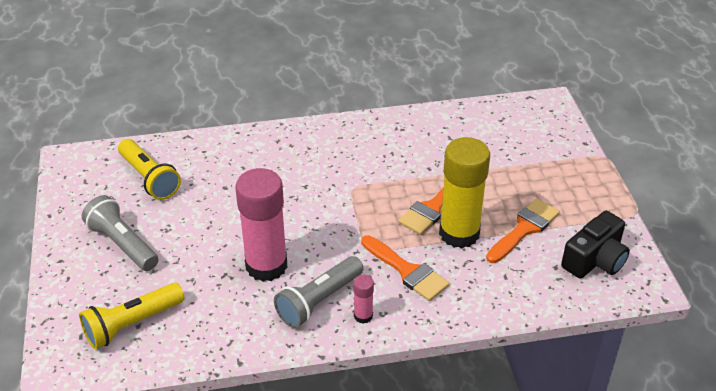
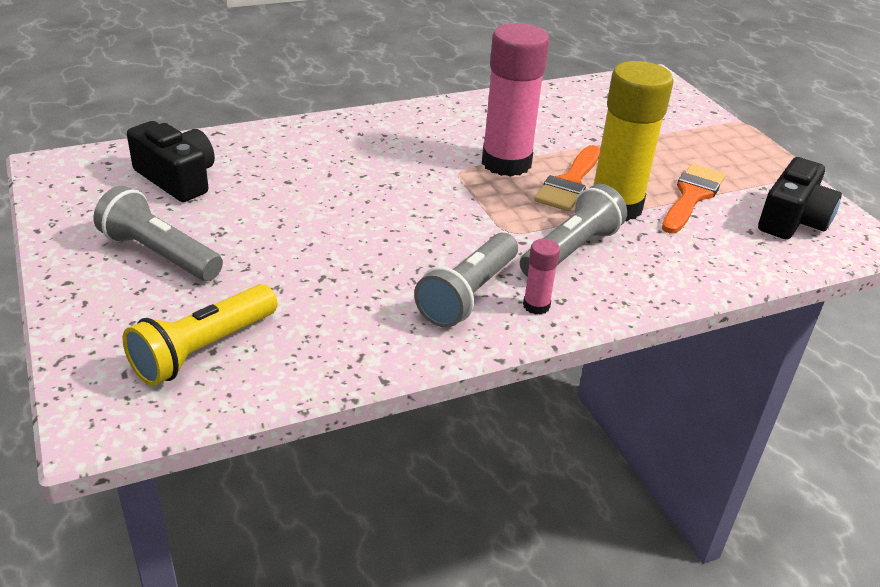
camera: 15 degrees left, 5 degrees down
(149, 178) = (177, 179): yellow flashlight -> black camera
(266, 265) = (378, 261): pink glue stick -> pink glue stick (506, 163)
(407, 271) = (571, 251): orange brush -> grey flashlight

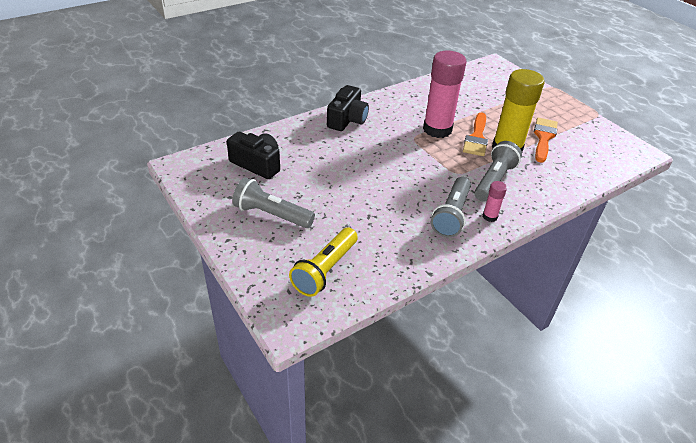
camera: 10 degrees left, 5 degrees up
(792, 220) = (600, 145): black camera -> black camera (347, 120)

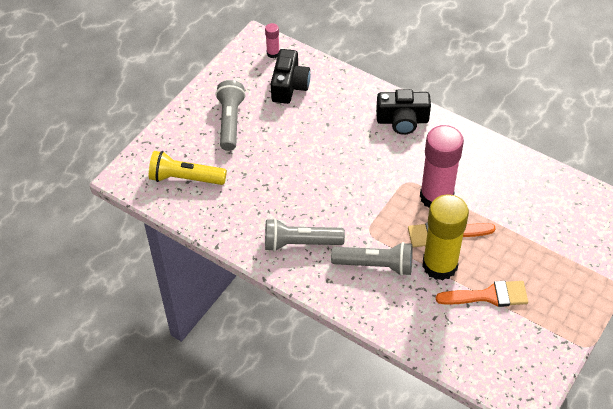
camera: 70 degrees right, 10 degrees up
(489, 216) = (315, 273): pink glue stick -> pink glue stick (273, 53)

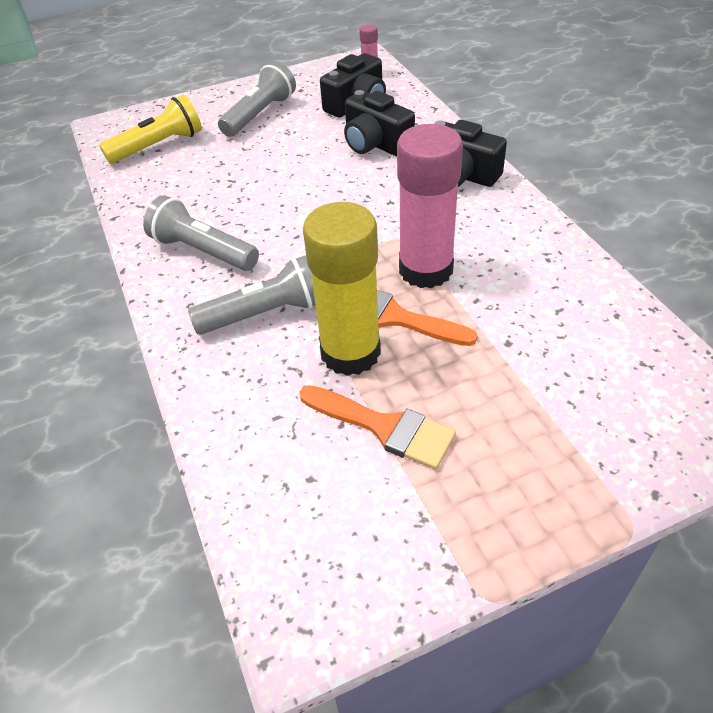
camera: 35 degrees right, 5 degrees down
(185, 178) = (158, 146): yellow flashlight -> yellow flashlight turned 105 degrees clockwise
(331, 116) = (375, 143): none -> black camera
(375, 265) = (265, 314): grey flashlight -> grey flashlight turned 60 degrees counterclockwise

